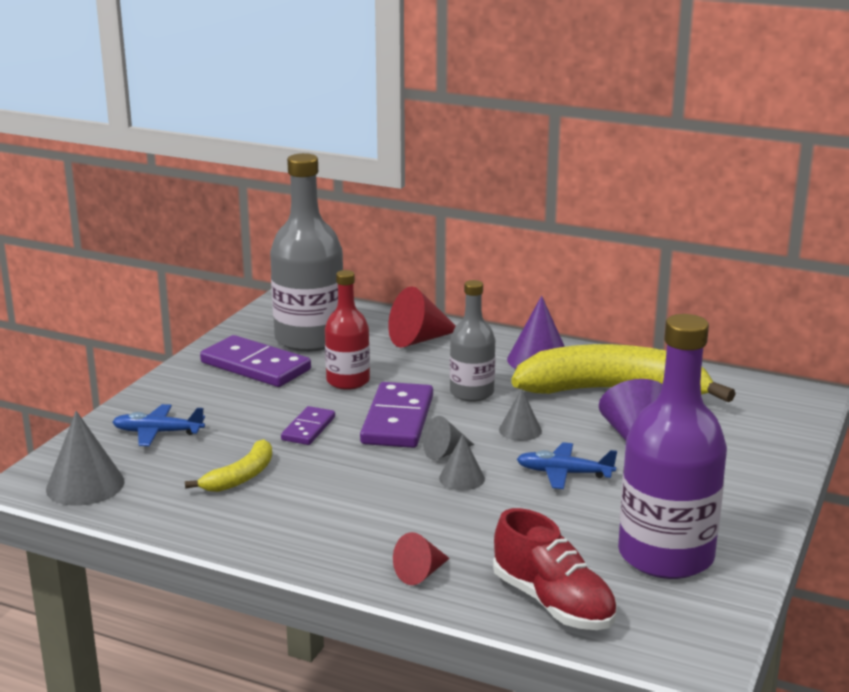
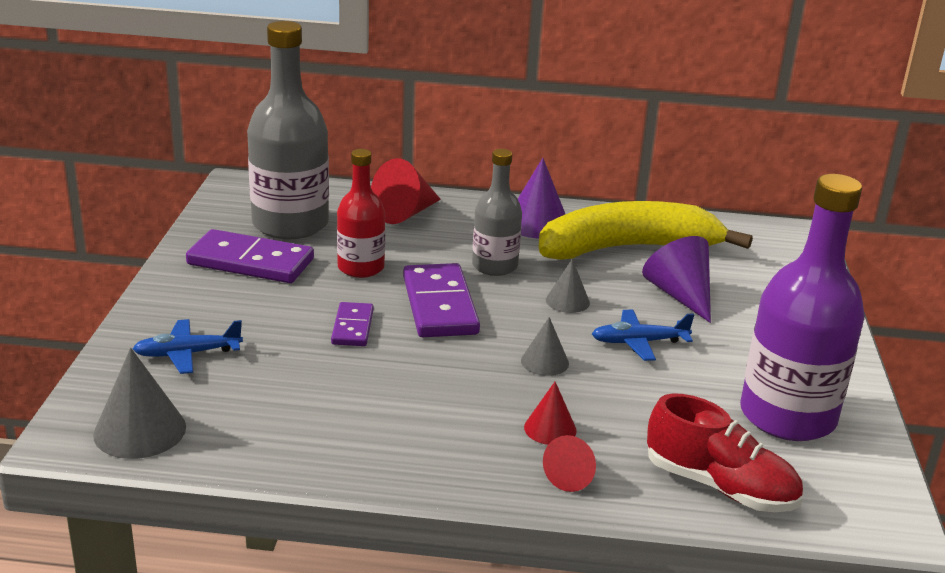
camera: 20 degrees left, 5 degrees up
(241, 476) = (314, 393): yellow banana -> none
(428, 533) = (550, 428): none -> red cone
(445, 452) = (510, 335): grey cone -> none

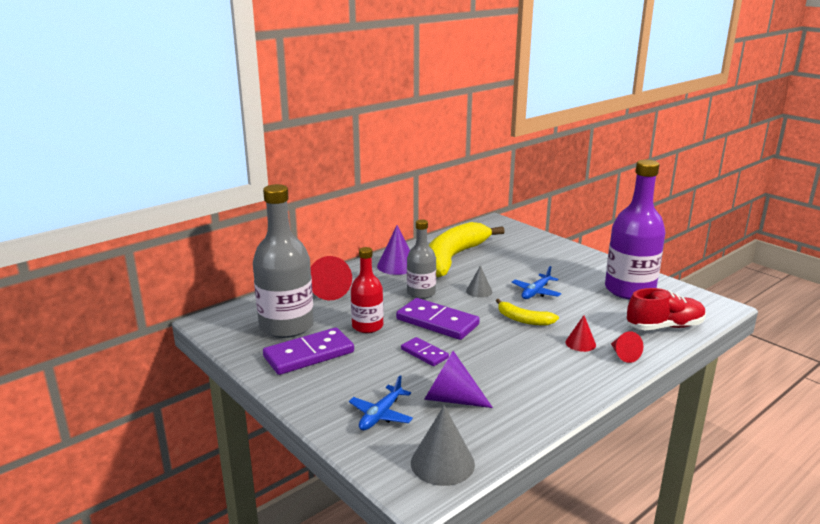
camera: 45 degrees left, 5 degrees down
(544, 362) = (524, 320): grey cone -> yellow banana
(680, 295) = (510, 266): purple cone -> purple cone (451, 399)

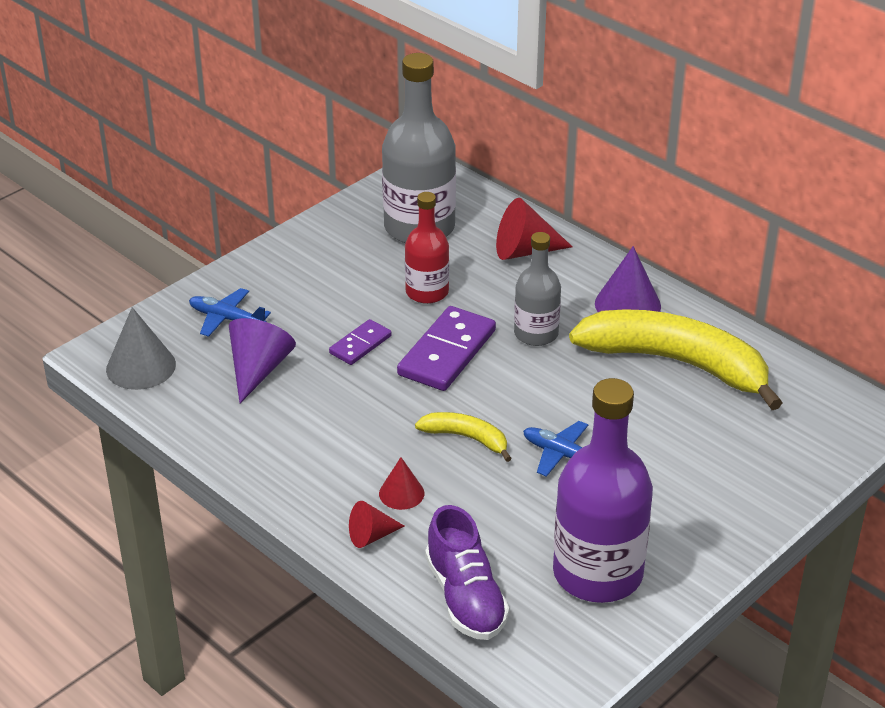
camera: 85 degrees right, 15 degrees up
(309, 354) = (351, 253): purple domino -> none
(479, 291) = (554, 392): grey cone -> none
(524, 320) = (466, 438): yellow banana -> yellow banana turned 90 degrees clockwise
(664, 327) = (465, 597): red shoe -> purple shoe

